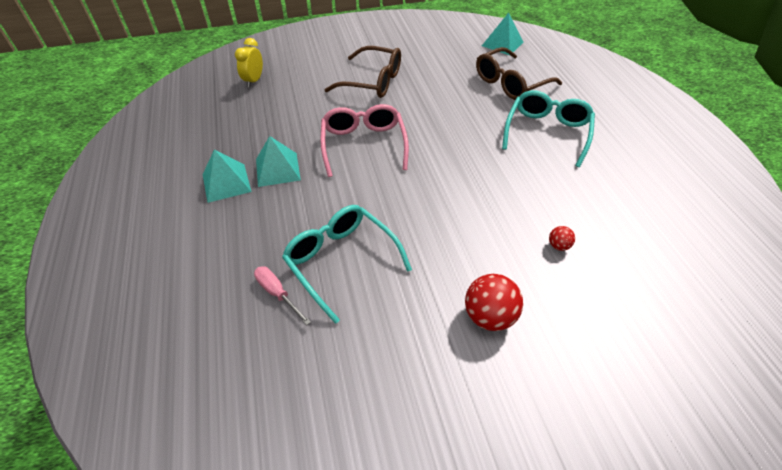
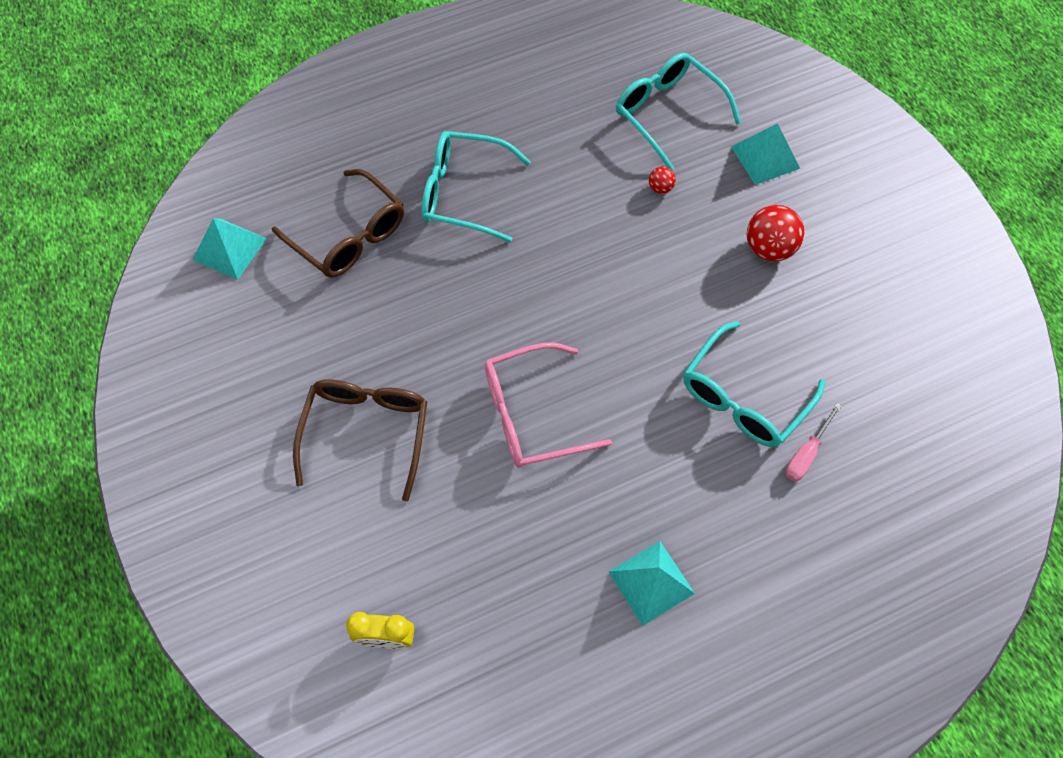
camera: 100 degrees left, 15 degrees up
(277, 169) = (607, 519): turquoise pyramid -> turquoise pyramid (765, 157)
(650, 267) = (667, 113): none -> turquoise glasses

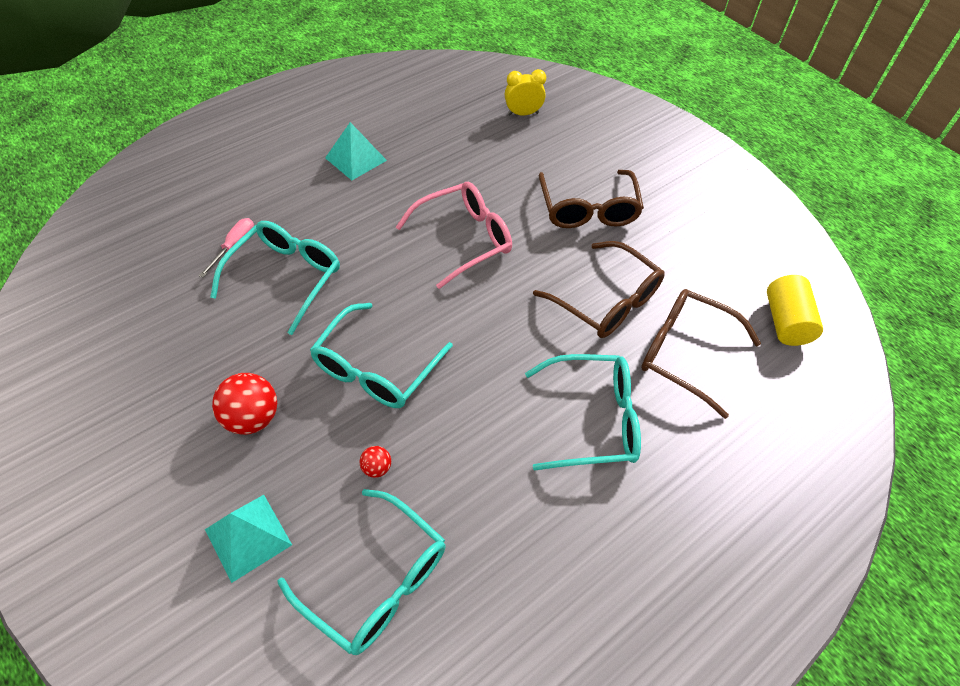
camera: 165 degrees right, 10 degrees down
(230, 249) = (785, 322): turquoise pyramid -> yellow cylinder
(400, 304) = (607, 301): none -> brown glasses
(652, 274) = (376, 368): none -> turquoise glasses

